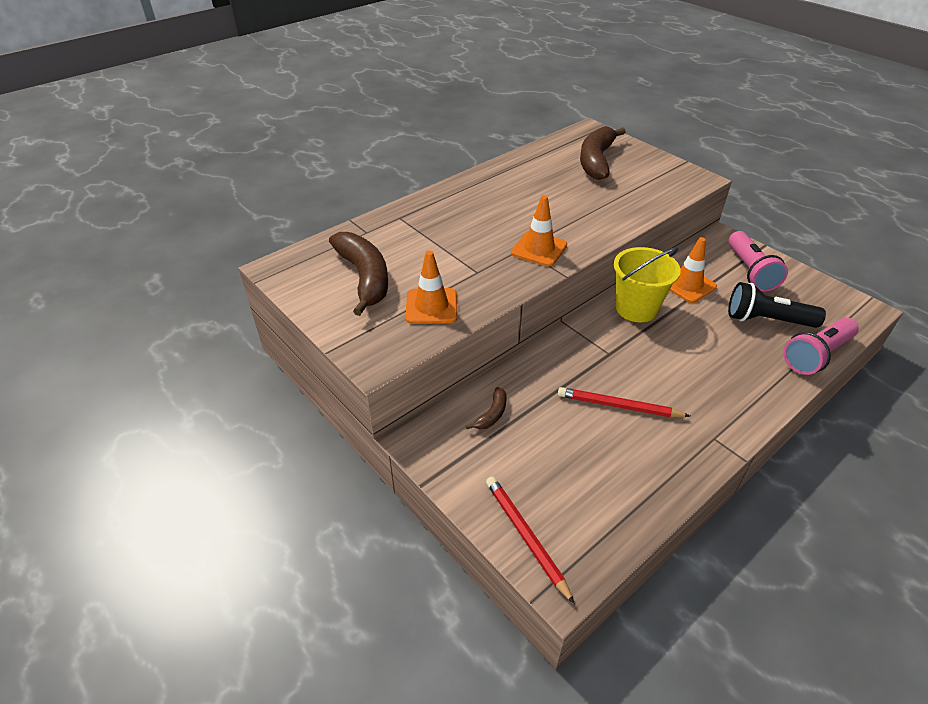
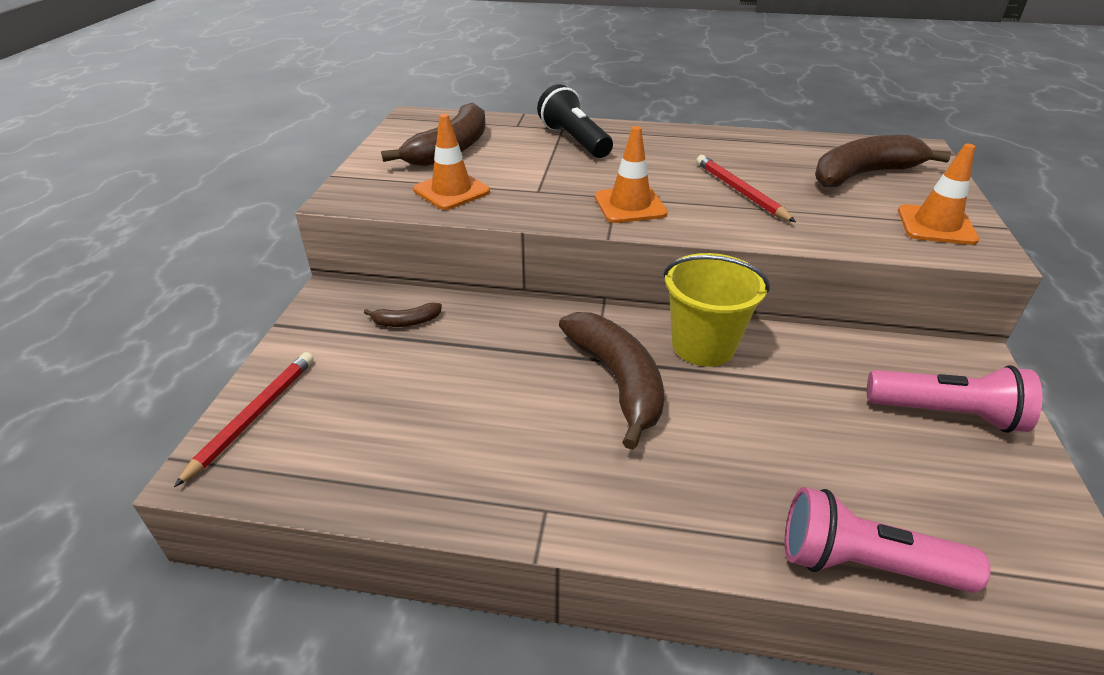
camera: 50 degrees right, 5 degrees down
(618, 406) = (512, 401): red pencil -> red pencil (740, 191)
(637, 356) = (617, 381): none -> brown banana
(688, 285) = (816, 368): orange traffic cone -> orange traffic cone (936, 225)
(750, 271) = (946, 414): pink flashlight -> pink flashlight turned 120 degrees counterclockwise
(767, 320) = (862, 473): black flashlight -> black flashlight (574, 140)

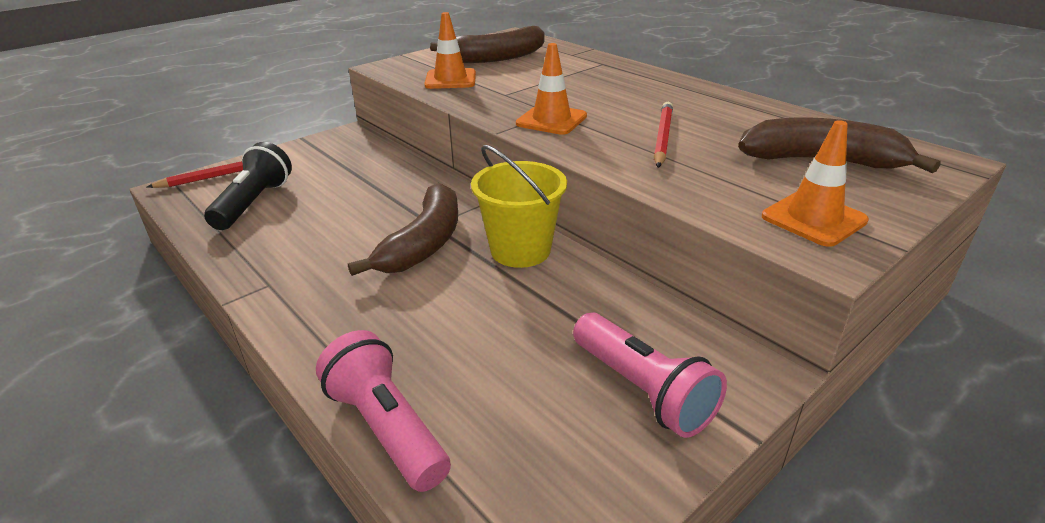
camera: 40 degrees right, 5 degrees down
(406, 322) = (362, 161): brown banana -> none
(574, 140) = (595, 72): black flashlight -> black flashlight (254, 203)

